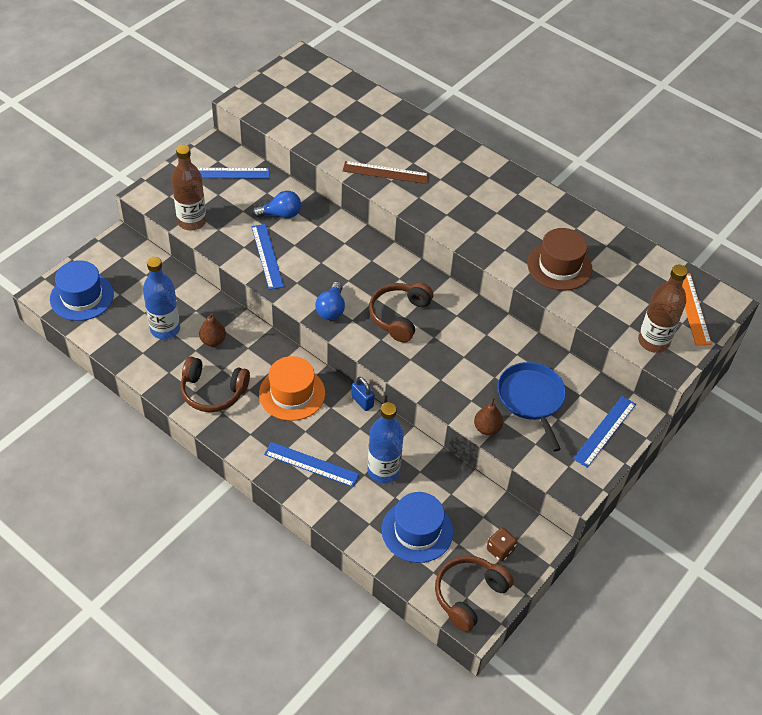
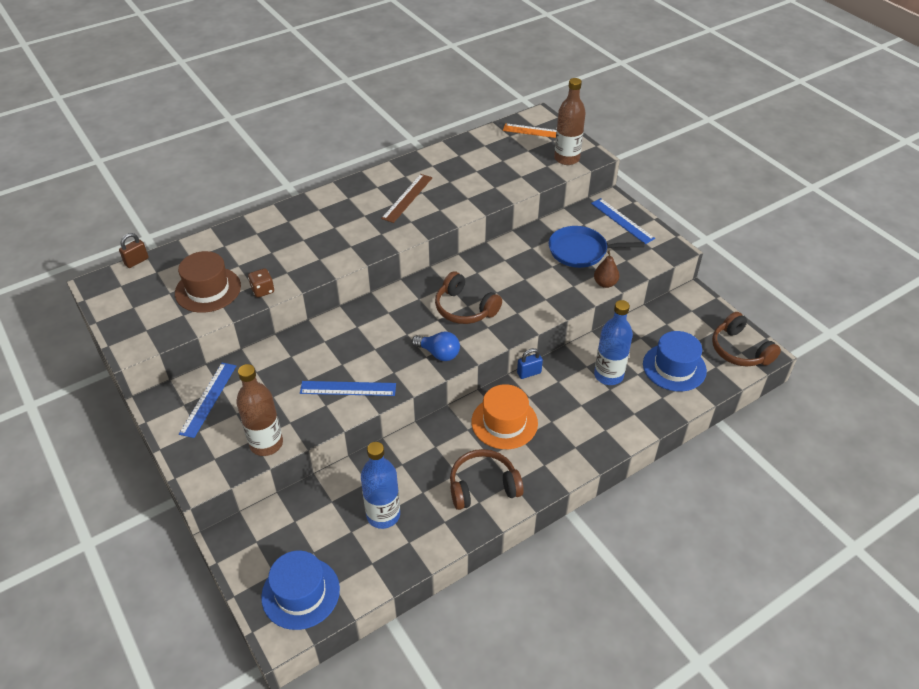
camera: 70 degrees left, 5 degrees down
(213, 341) = (416, 474): brown pear -> none
(213, 392) = (483, 486): brown headphones -> brown headphones turned 135 degrees counterclockwise
(281, 214) = (294, 366): blue light bulb -> none
(311, 464) = (590, 424): blue ruler -> none
(339, 70) = (136, 261): none -> brown padlock
(385, 173) = (307, 260): brown ruler -> brown ruler (407, 198)
(500, 550) = (699, 321): brown dice -> brown dice (263, 290)
(559, 266) = (471, 184): brown hat -> brown hat (208, 289)

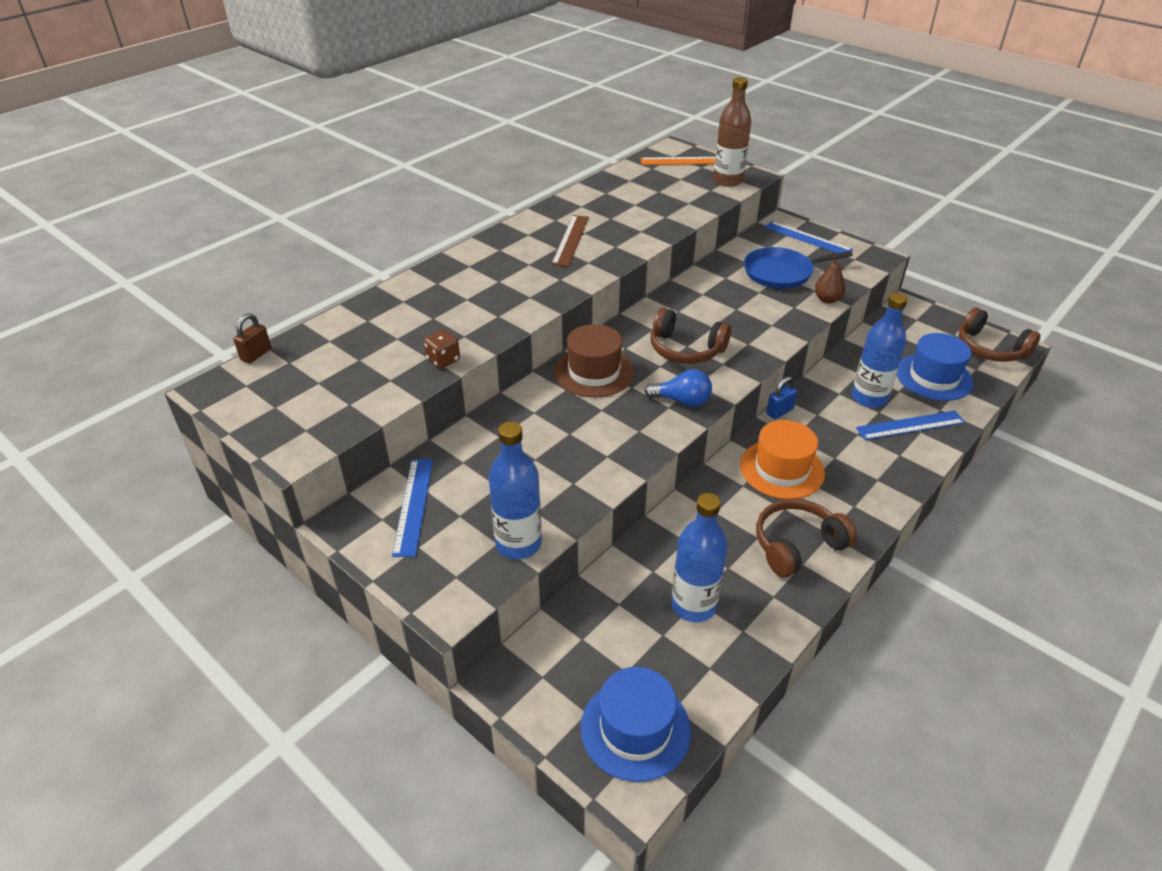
camera: 15 degrees left, 5 degrees down
(208, 289) = (369, 370): brown hat -> brown hat (594, 372)
(266, 444) = (518, 544): brown bottle -> blue bottle
(348, 388) = (592, 459): blue ruler -> blue ruler (910, 425)

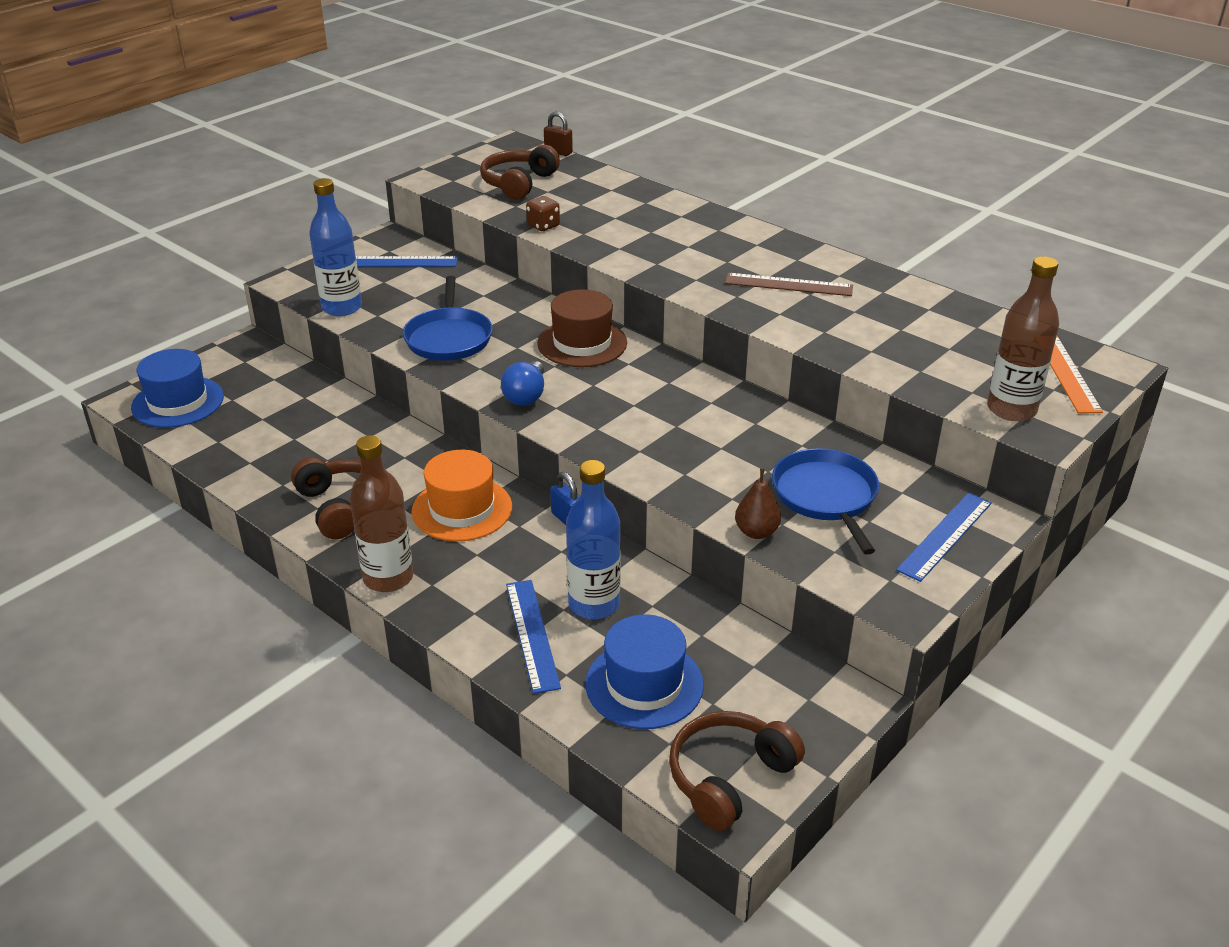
camera: 90 degrees right, 5 degrees down
(585, 454) = (449, 338): none -> blue pan
(685, 349) = (626, 403): brown headphones -> brown headphones (518, 183)
(693, 605) = (288, 436): blue bottle -> none
(879, 505) = (388, 578): none -> brown bottle

